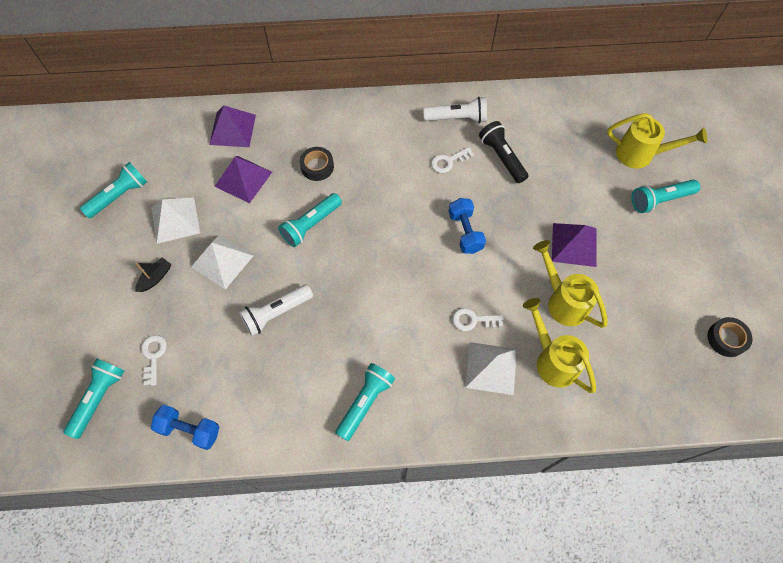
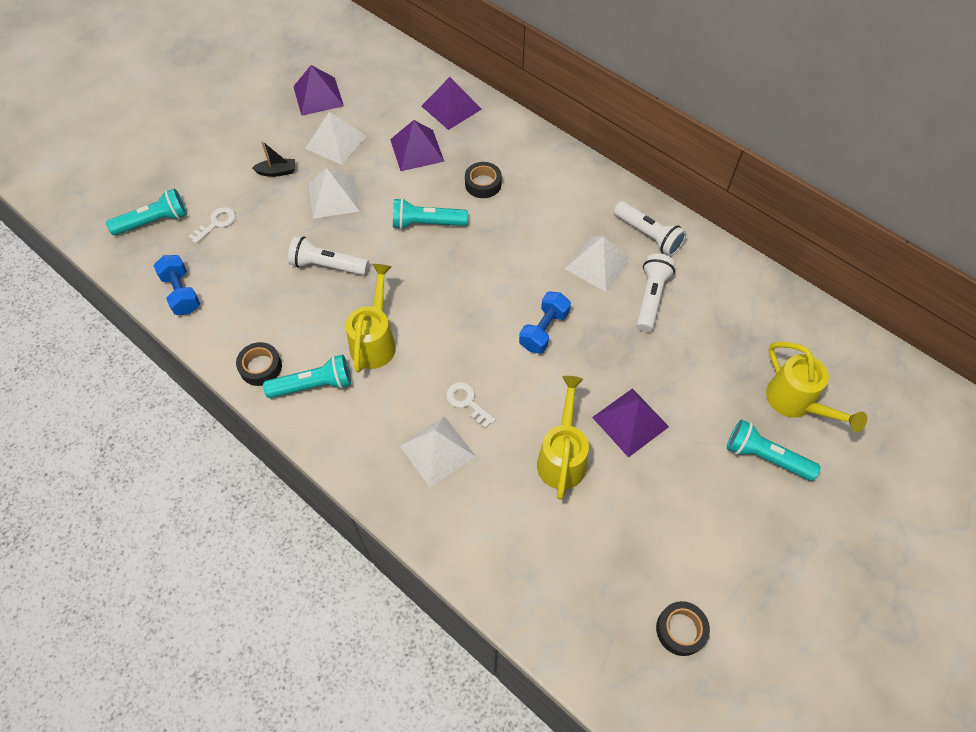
camera: 45 degrees right, 5 degrees down
(119, 196) = (318, 96): turquoise flashlight -> purple pyramid
(314, 425) = (260, 367): none -> black tape
(448, 161) = (597, 263): white key -> white pyramid
(502, 157) = (651, 298): black flashlight -> white flashlight
(552, 360) = (495, 493): yellow watering can -> yellow watering can (375, 341)

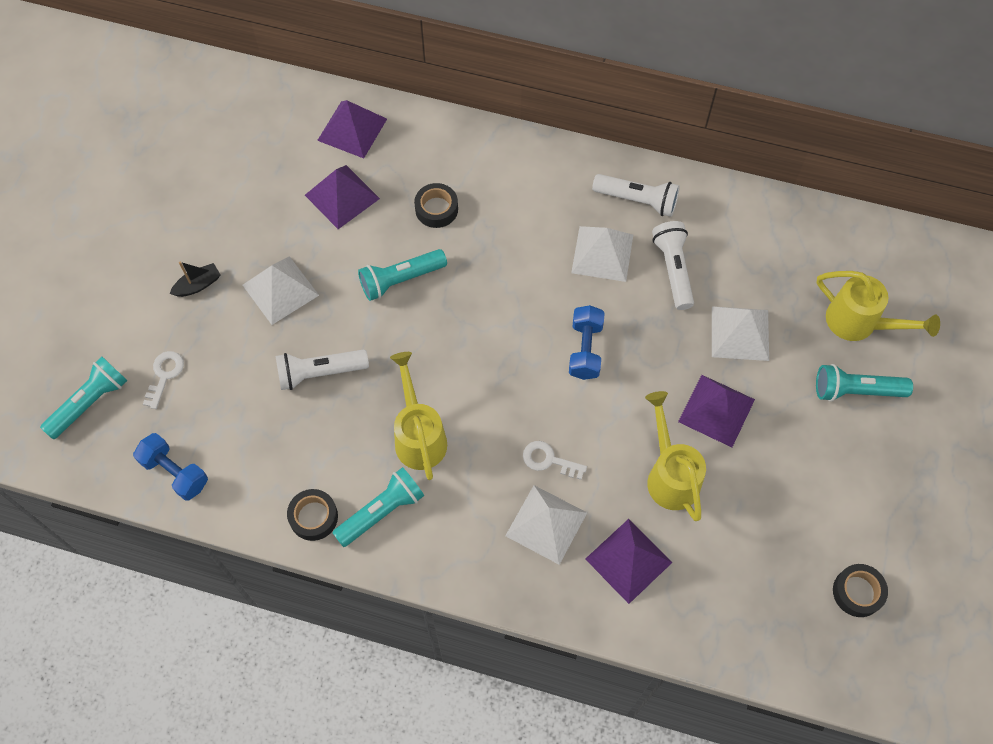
camera: 25 degrees left, 5 degrees up
(318, 96) = (191, 172): purple pyramid -> purple pyramid (628, 560)
(336, 142) = (245, 222): white pyramid -> white pyramid (740, 333)

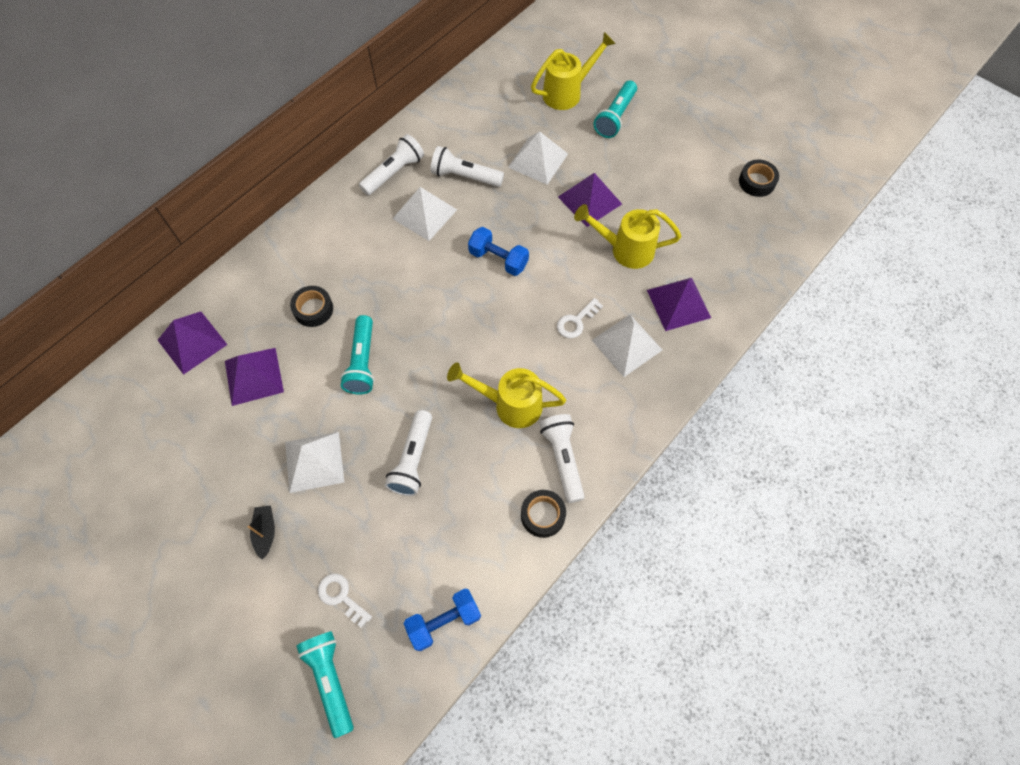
camera: 65 degrees left, 0 degrees up
(381, 512) = (563, 459): turquoise flashlight -> white flashlight

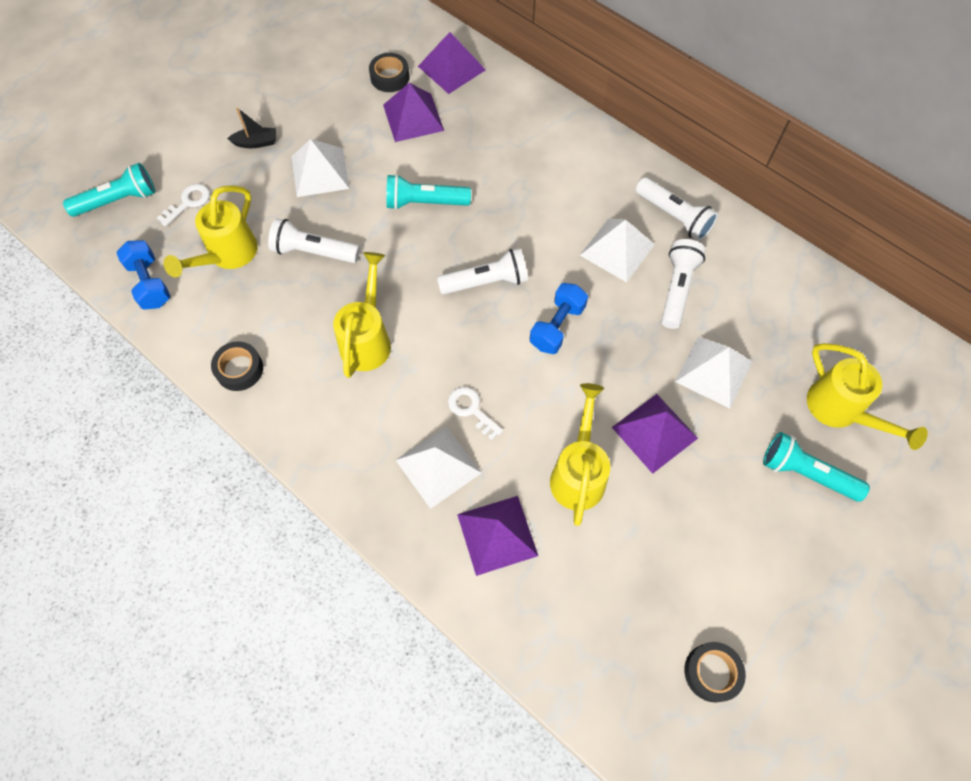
camera: 90 degrees right, 0 degrees up
(313, 309) = (488, 157): black tape -> black tape (390, 77)
(412, 544) = (228, 255): none -> yellow watering can
(563, 459) = (299, 390): white flashlight -> white flashlight (486, 282)

